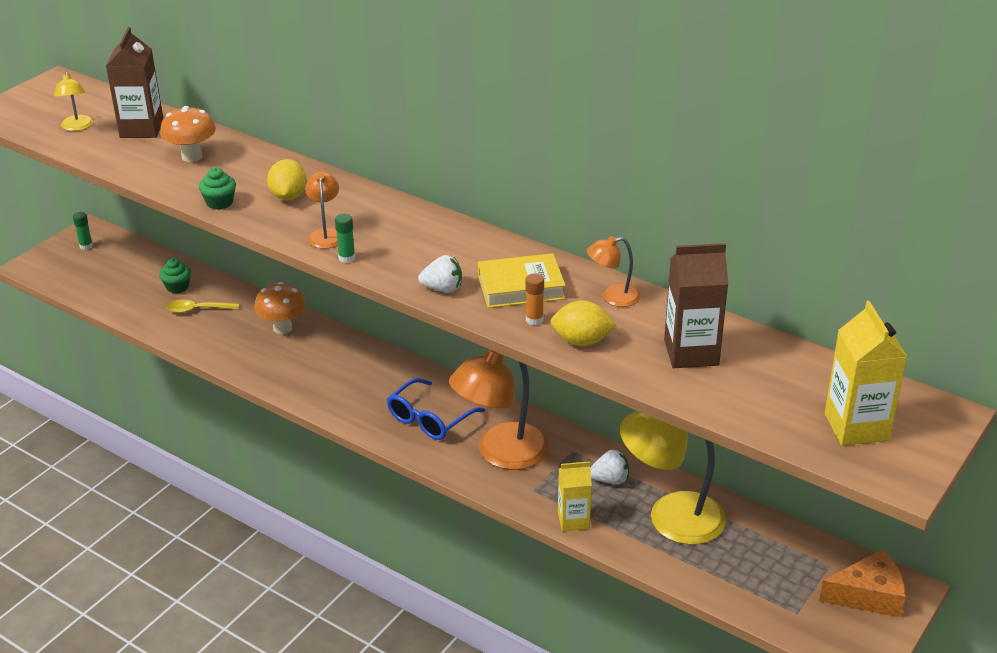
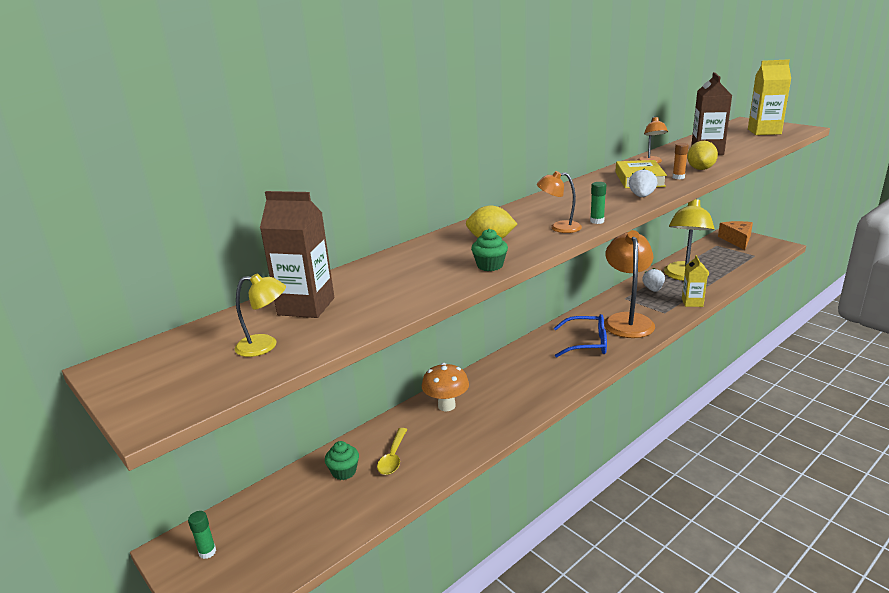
camera: 75 degrees left, 10 degrees down
(192, 156) = (390, 279): orange mushroom -> none
(429, 419) = (587, 343): blue glasses -> blue glasses turned 45 degrees counterclockwise
(501, 453) = (627, 320): orange lamp -> orange lamp turned 150 degrees counterclockwise

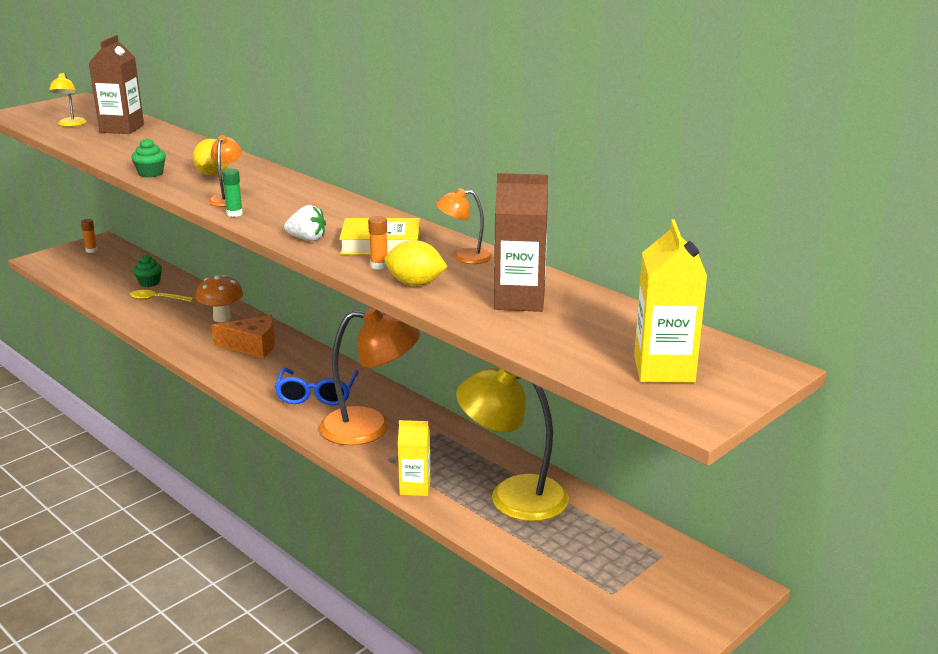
camera: 85 degrees right, 0 degrees up
(207, 552) = (91, 250): green glue stick -> orange glue stick
(653, 289) = (465, 459): white strawberry -> none
(737, 240) = (695, 587): orange cheese -> orange cheese (252, 346)

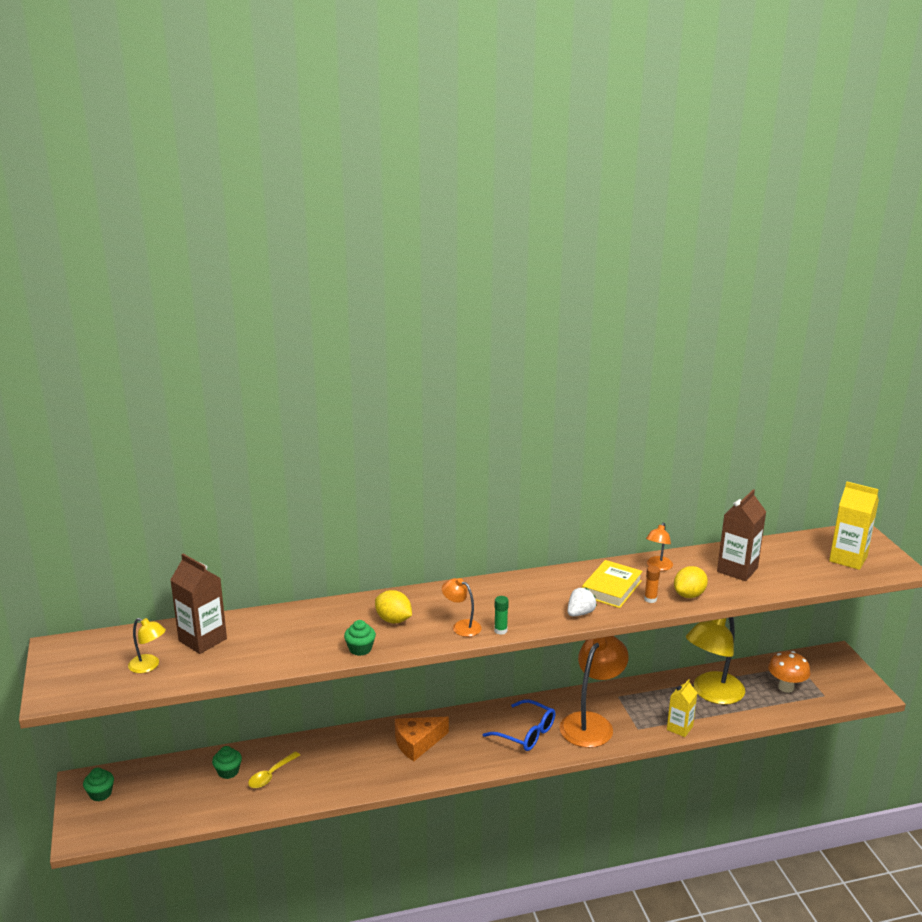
camera: 60 degrees left, 0 degrees up
(91, 250) = (100, 794): orange glue stick -> green cupcake
(222, 318) = (349, 746): orange mushroom -> orange mushroom (786, 687)
(252, 346) = (417, 743): orange cheese -> orange cheese turned 150 degrees counterclockwise

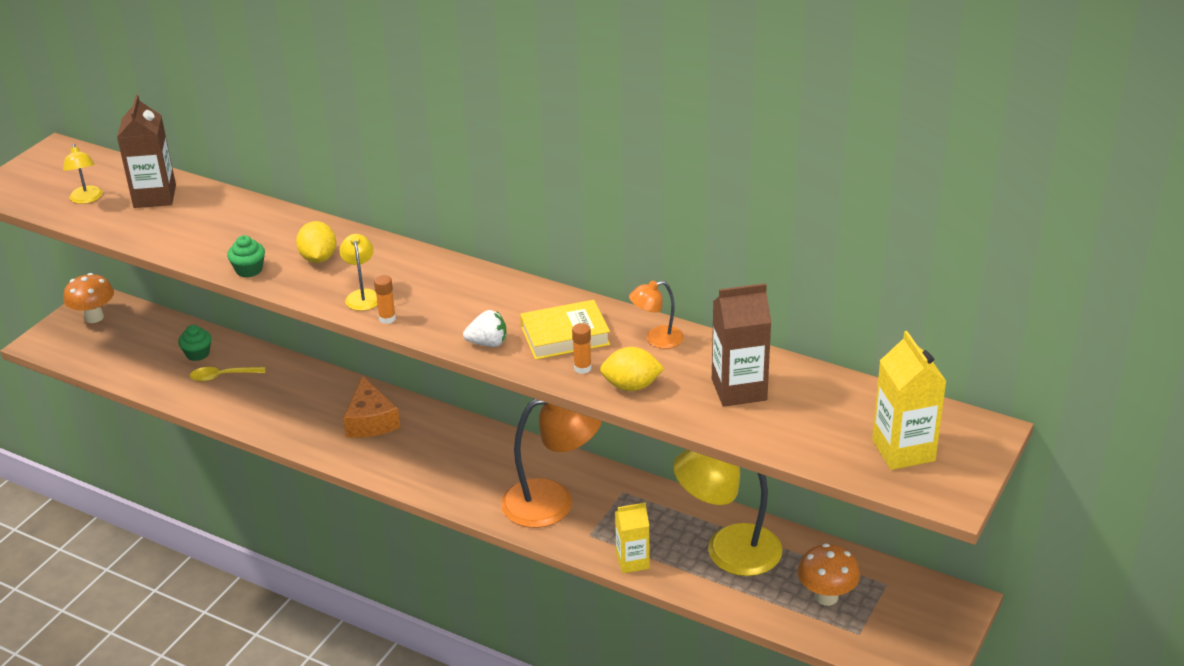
camera: 45 degrees right, 10 degrees up
(100, 794) = (94, 317): green cupcake -> orange mushroom
(417, 743) = (371, 421): orange cheese -> orange cheese turned 120 degrees counterclockwise
(461, 626) = (362, 295): orange lamp -> yellow lamp
(500, 630) = (387, 319): green glue stick -> orange glue stick
(526, 733) = (476, 471): blue glasses -> none

